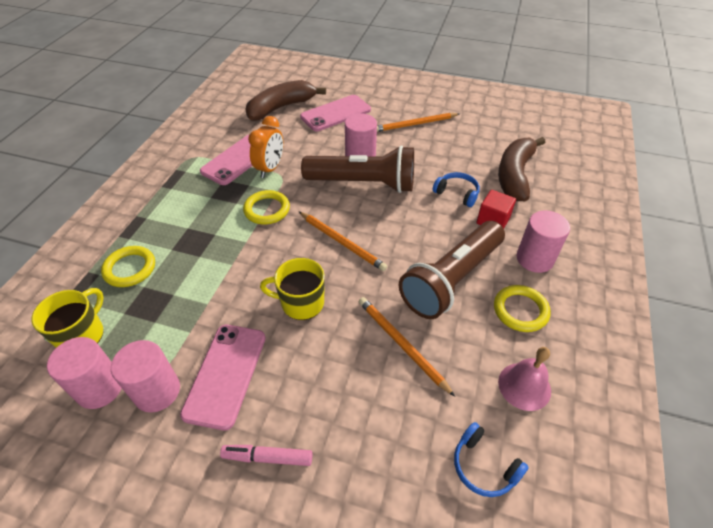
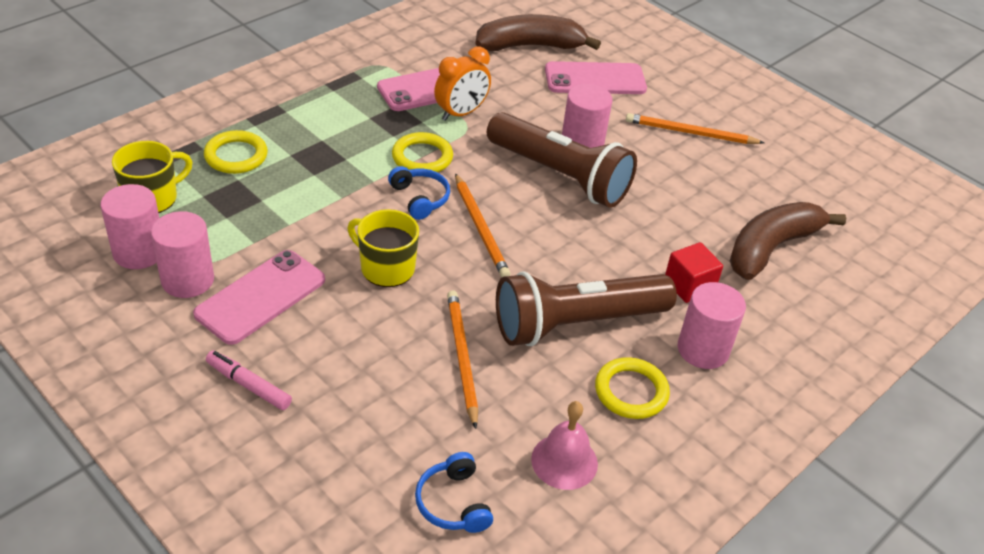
camera: 25 degrees right, 5 degrees down
(457, 193) = (670, 236): blue headphones -> blue headphones (420, 198)

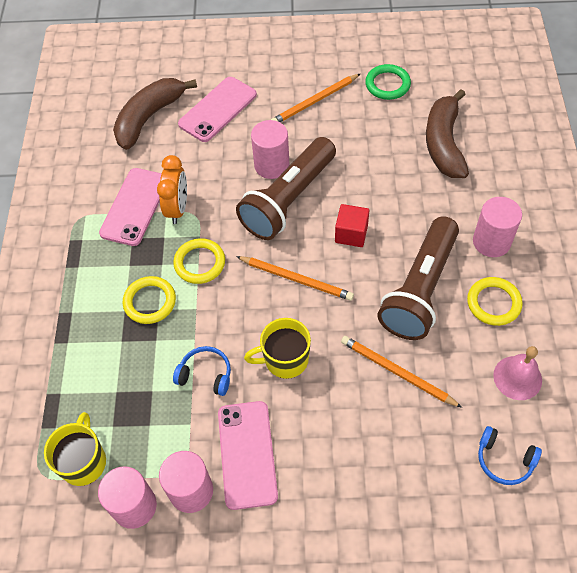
camera: 40 degrees left, 15 degrees up
(236, 156) = (90, 376): yellow ring -> yellow ring (150, 302)
(249, 385) = (321, 514): pink marker -> none
(420, 198) = (238, 293): blue headphones -> blue headphones (205, 375)
(560, 176) = (289, 199): brown flashlight -> brown flashlight turned 135 degrees clockwise
(689, 286) = (438, 208): red cube -> red cube (351, 234)
(781, 170) = (387, 84): none -> green ring

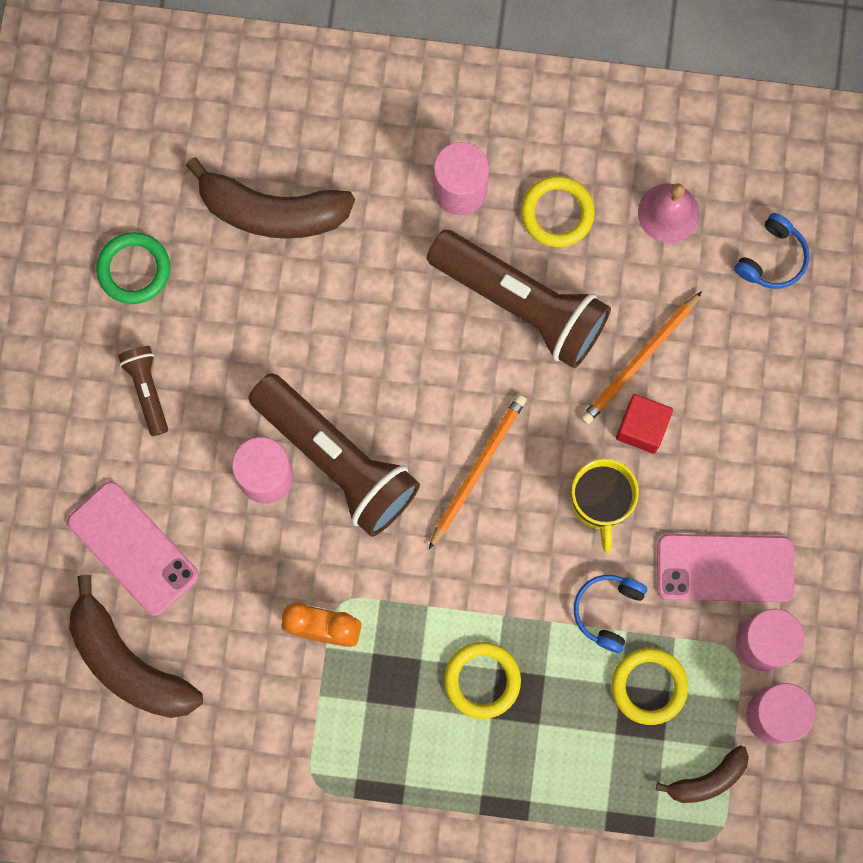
camera: 85 degrees left, 20 degrees up
(83, 461) = (708, 779): yellow mug -> brown banana
(135, 206) = (308, 695): pink phone -> none
(199, 263) = (428, 603): yellow ring -> yellow ring (649, 686)
(314, 101) = (147, 390): orange pencil -> brown flashlight
(351, 234) = (413, 379): red cube -> red cube (642, 427)

